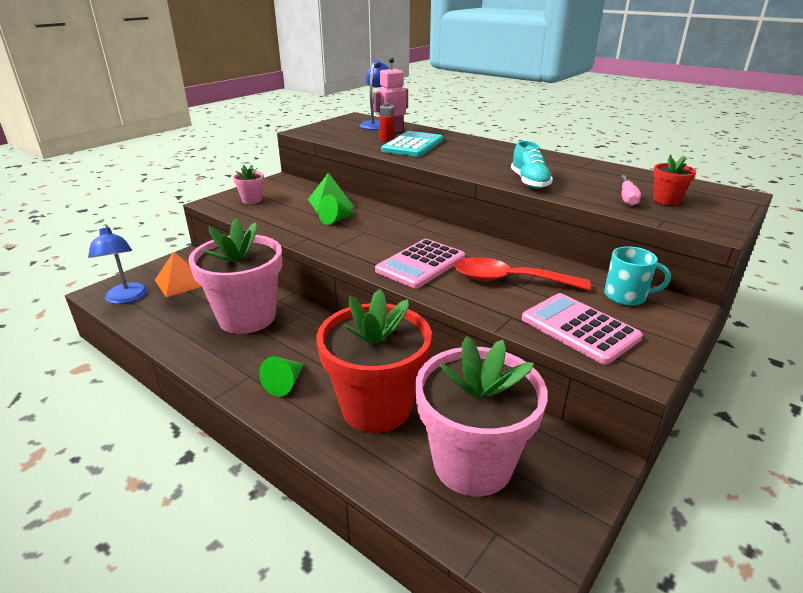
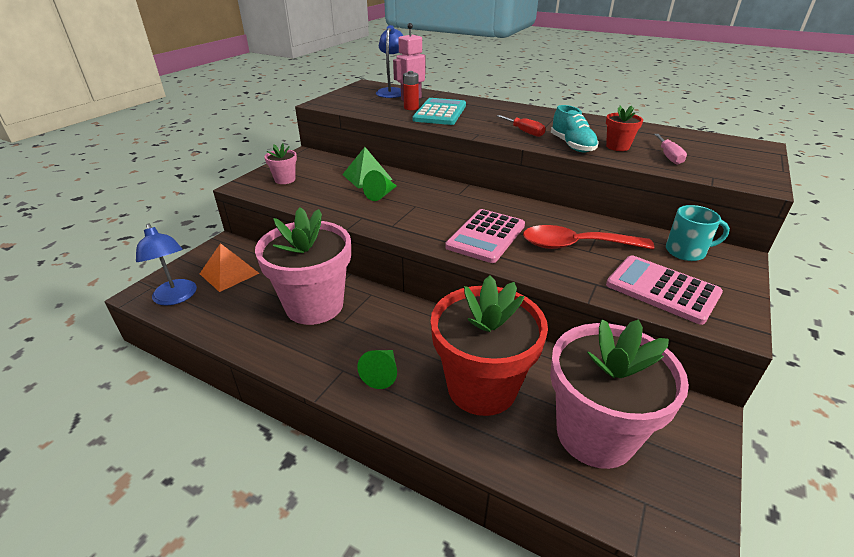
camera: 10 degrees left, 5 degrees up
(488, 167) = (524, 132): none -> red screwdriver
(666, 200) = (703, 156): red flower pot -> red flower pot (617, 146)

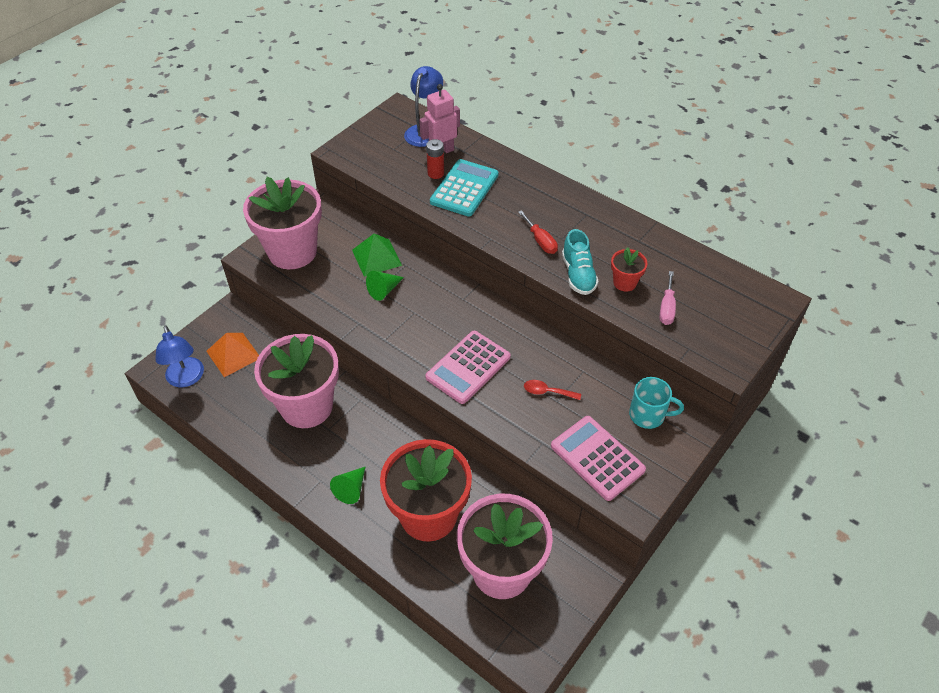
camera: 10 degrees right, 15 degrees up
(285, 179) = (292, 251): pink flower pot -> pink flower pot, size x2.32
(575, 245) = (547, 392): red spoon -> red spoon, size x0.48

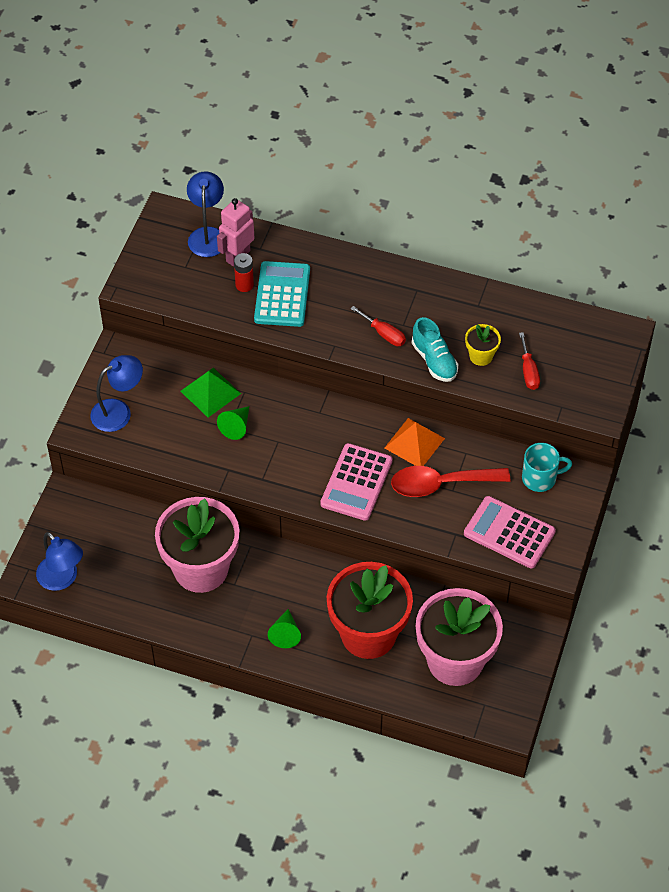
camera: 20 degrees left, 5 degrees up
(233, 354) = (96, 539): orange pyramid -> orange pyramid (414, 443)
(292, 251) = (118, 411): pink flower pot -> blue lamp
(547, 392) = (440, 484): red spoon -> red spoon, size x2.09
(625, 282) = (481, 356): red flower pot -> yellow flower pot
(667, 308) = (528, 371): pink screwdriver -> red screwdriver

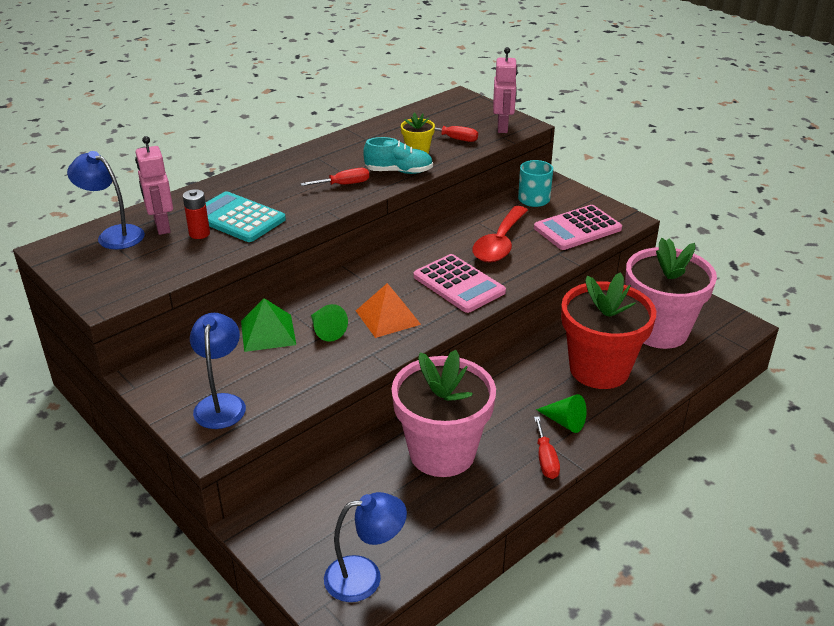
camera: 60 degrees left, 20 degrees down
(235, 637) = (545, 459): none -> red screwdriver
(414, 443) = (444, 242): orange pyramid -> orange pyramid (387, 317)
(581, 398) = (503, 127): none -> pink robot

